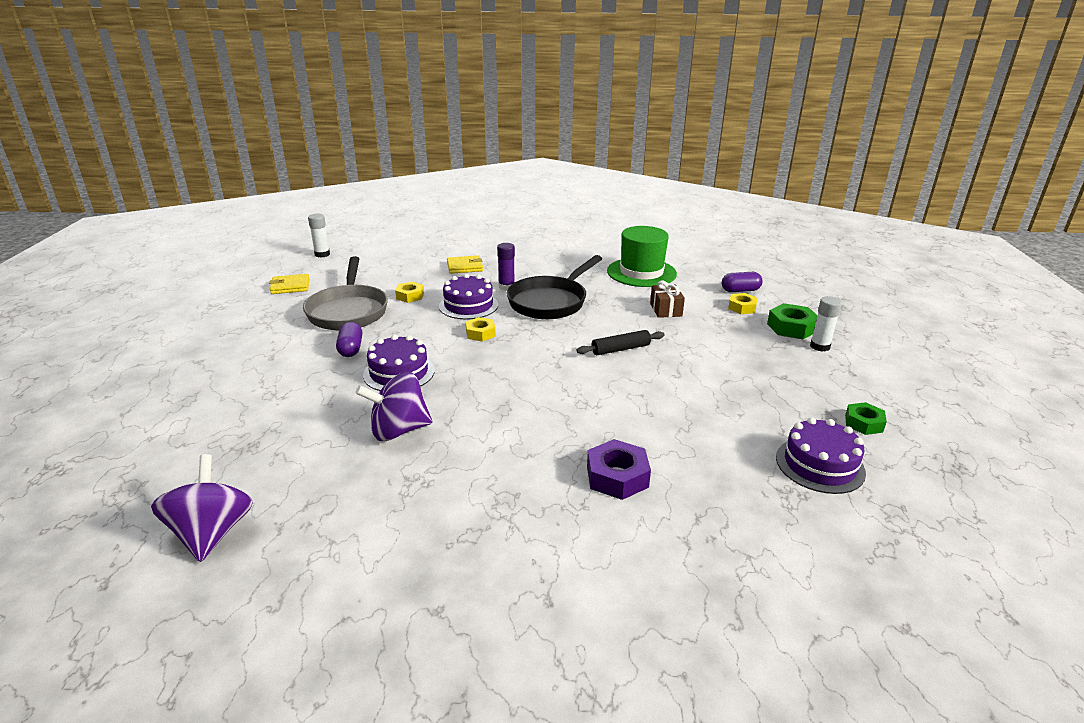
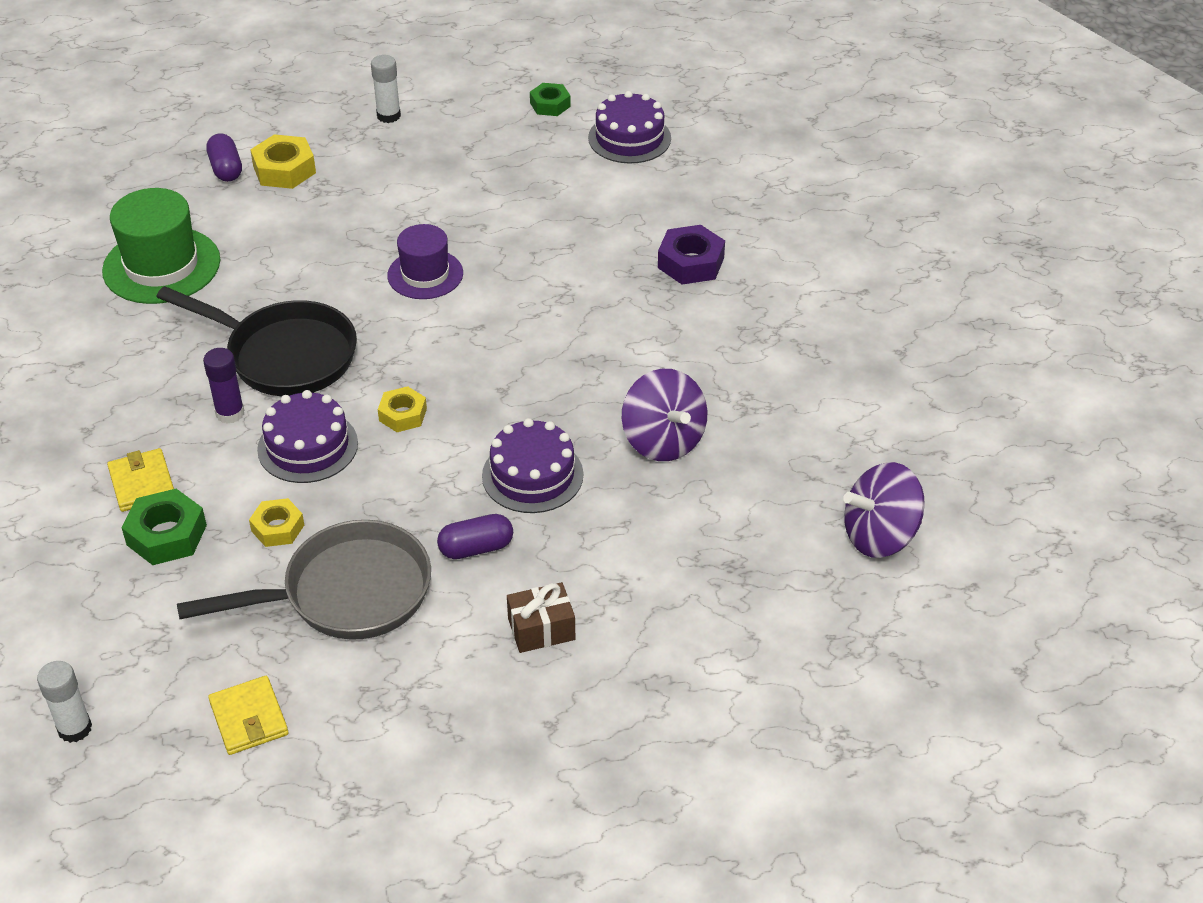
camera: 100 degrees left, 15 degrees up
(620, 349) = (425, 274): black rolling pin -> purple hat
(665, 310) = (299, 238): brown gift -> brown gift (541, 629)
(742, 307) = (284, 170): yellow nut -> yellow nut, size x1.51
(791, 327) = (340, 133): green nut -> green nut (166, 535)

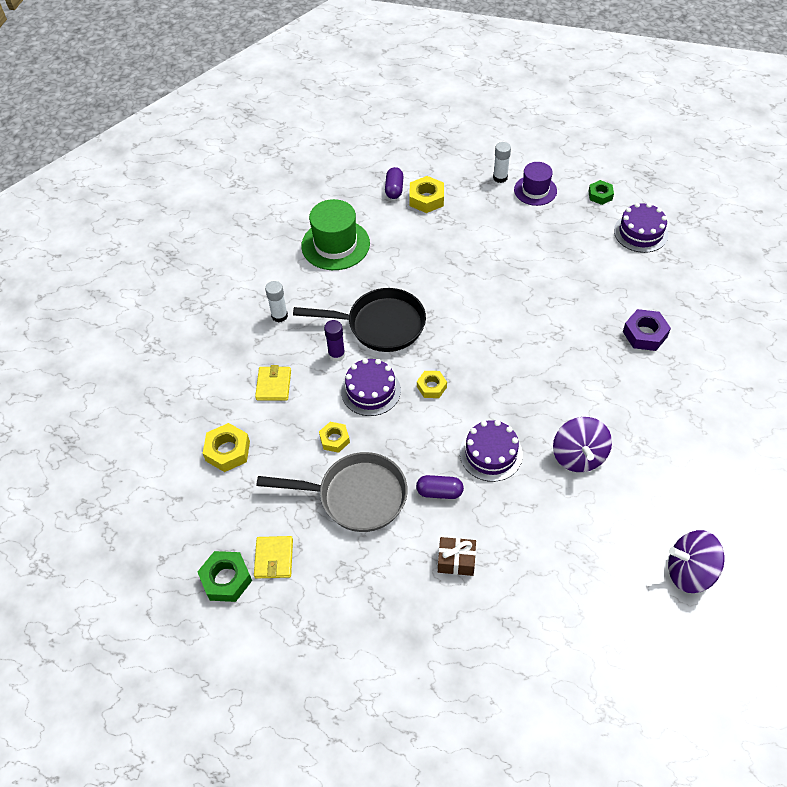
camera: 25 degrees right, 10 degrees up
(75, 728) = (183, 530): white glue stick -> white glue stick (279, 316)
(103, 596) = (228, 451): none -> yellow nut
(166, 535) = (274, 423): green nut -> green nut (226, 579)
(284, 355) = (380, 325): black pan -> black pan turned 45 degrees counterclockwise
(425, 274) = (480, 294): purple hat -> purple hat (535, 190)

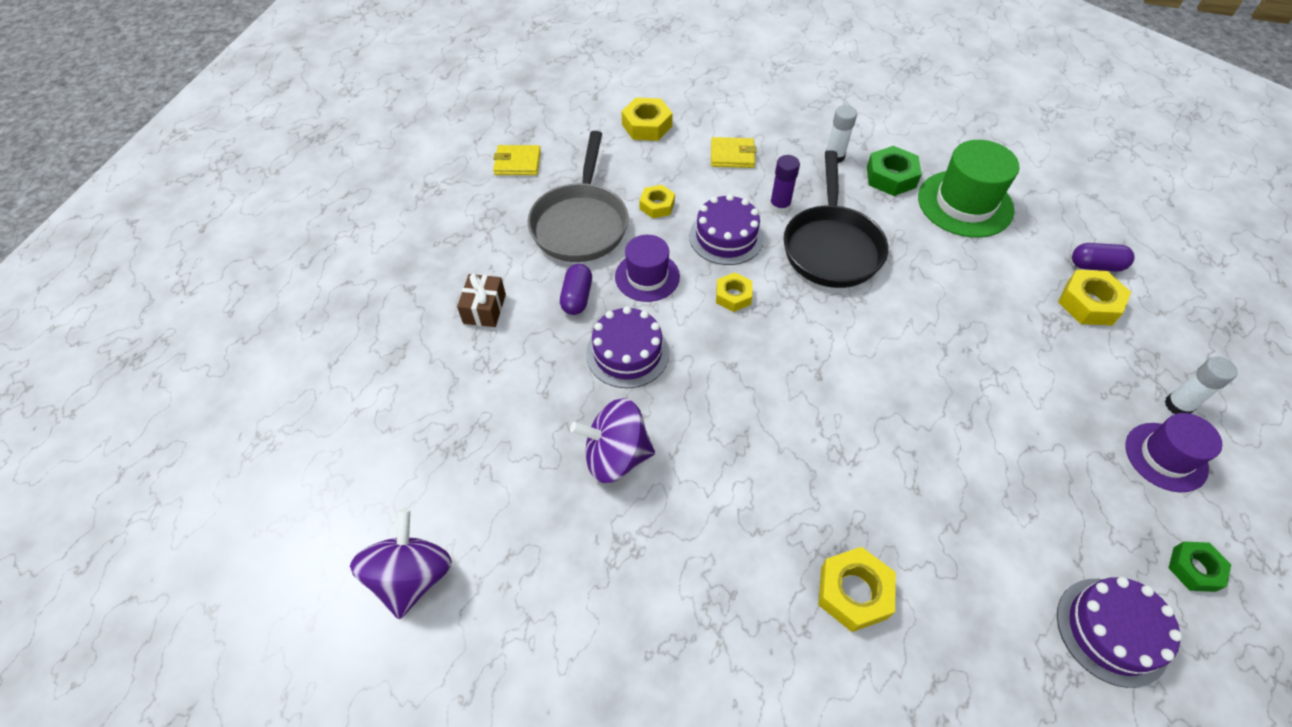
camera: 90 degrees right, 0 degrees up
(226, 579) = (502, 132): green nut -> green nut (891, 177)
(415, 443) = (647, 276): none -> purple hat
(645, 334) = (853, 592): purple nut -> yellow nut

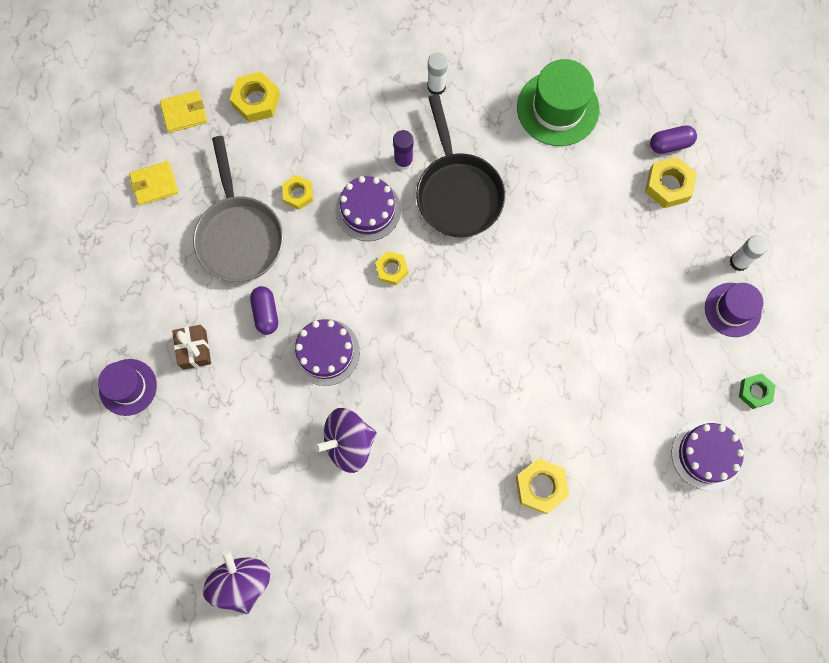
camera: 20 degrees left, 20 degrees up
(647, 276) = (315, 273): purple hat -> purple hat (128, 387)
(732, 155) = (346, 114): yellow wallet -> yellow wallet (184, 113)
(891, 177) = (490, 97): green nut -> none

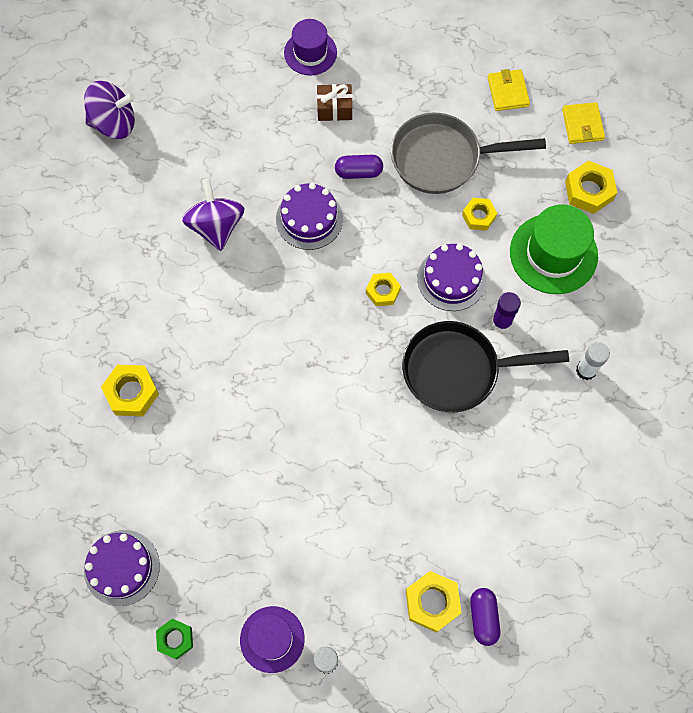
camera: 100 degrees right, 5 degrees down
(558, 108) = (544, 497): green hat -> green hat (553, 254)

